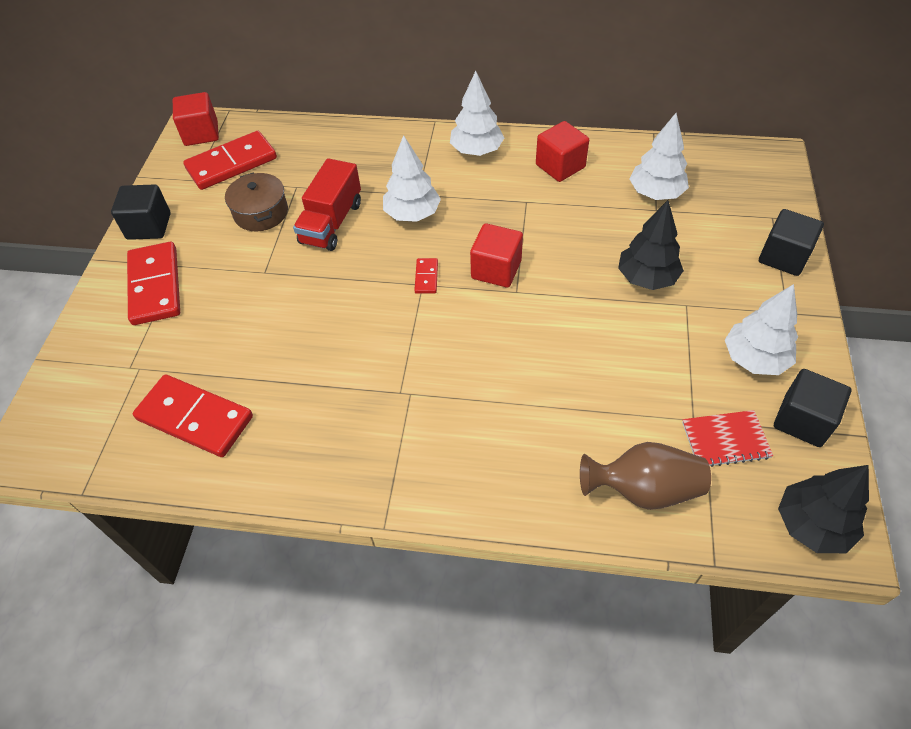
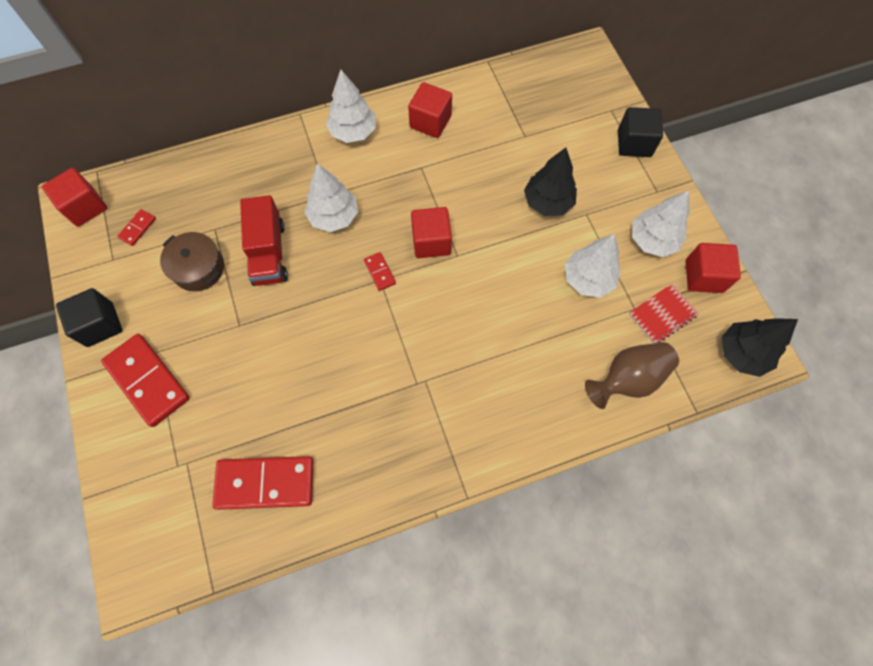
camera: 30 degrees left, 15 degrees up
(232, 164) = (138, 228): red domino -> red domino, size x0.45
(656, 193) = (517, 120): white tree -> white tree (588, 279)
(802, 420) = (703, 276): black cube -> red cube

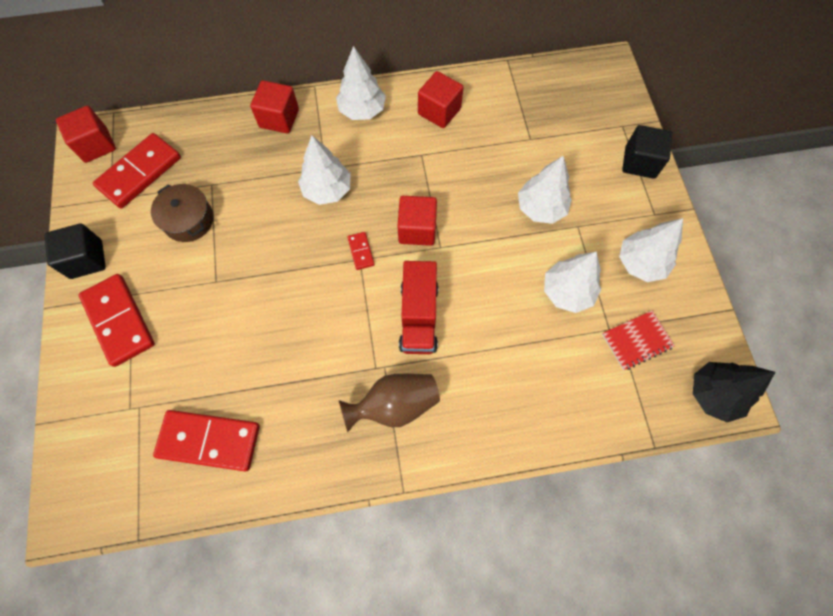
camera: 10 degrees right, 0 degrees up
(138, 228) = (140, 173): red domino -> red domino, size x2.21
(269, 253) = (258, 216): red truck -> red truck (418, 316)
(547, 202) = (540, 208): black tree -> white tree
(628, 379) = (589, 400): brown vase -> brown vase (394, 405)
(703, 276) = (687, 308): red cube -> red cube (279, 118)

